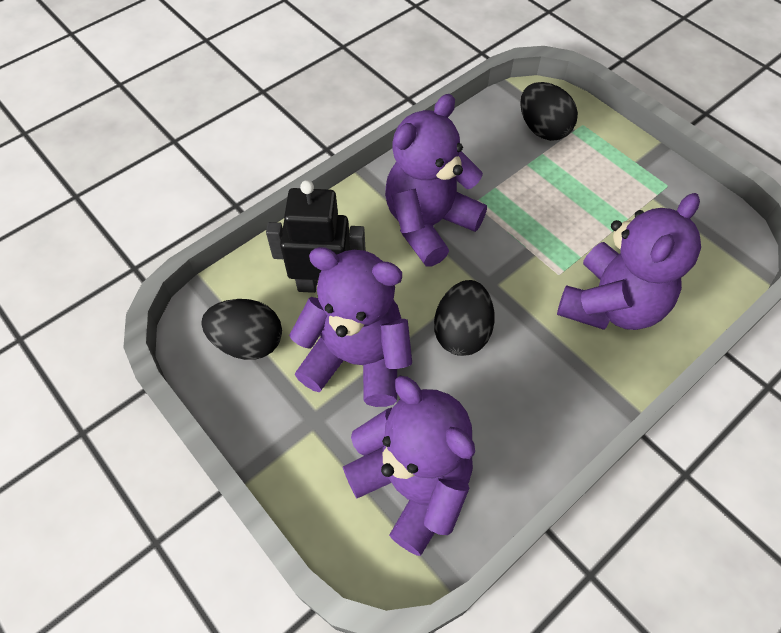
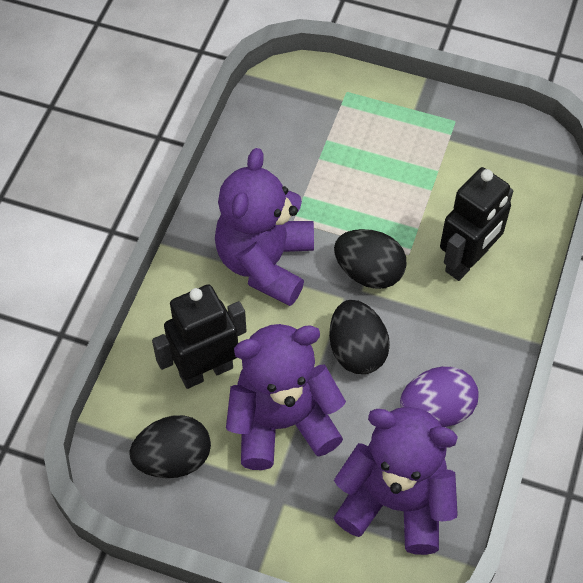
camera: 30 degrees left, 0 degrees up
(503, 421) = (436, 410): none -> purple egg
(543, 129) = (312, 113): black egg -> black egg (369, 272)
(611, 305) = (467, 261): purple teddy bear -> black robot

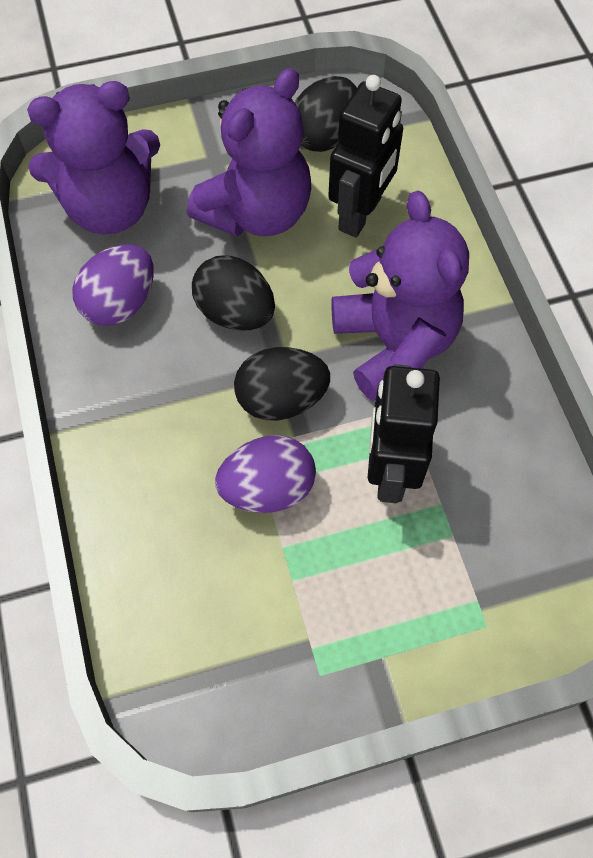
camera: 145 degrees right, 5 degrees up
(417, 225) = (267, 488): none -> purple egg
(467, 261) = (183, 479): black robot -> black robot (390, 471)

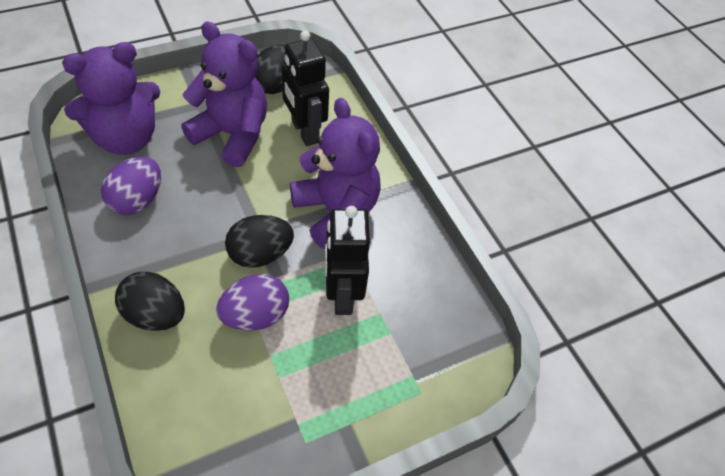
camera: 15 degrees left, 10 degrees down
(235, 313) = (222, 200): black egg -> black egg (155, 315)
(257, 213) = (232, 135): purple teddy bear -> purple teddy bear turned 90 degrees counterclockwise
(360, 214) = (304, 132): black robot -> black robot turned 135 degrees clockwise

